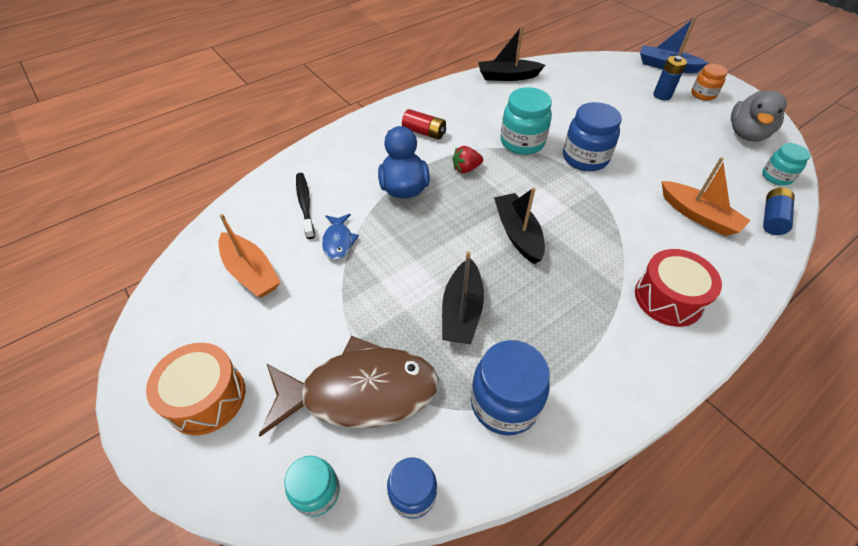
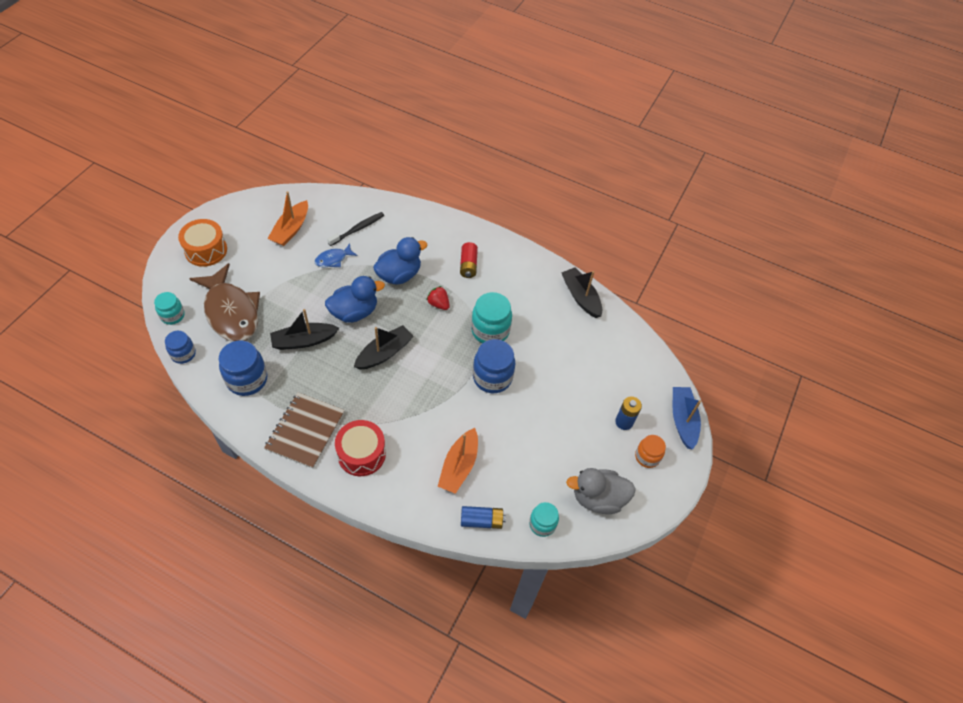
camera: 60 degrees right, 5 degrees up
(439, 244) = (354, 312): none -> blue duck
(619, 351) = (305, 431): none -> brown notebook

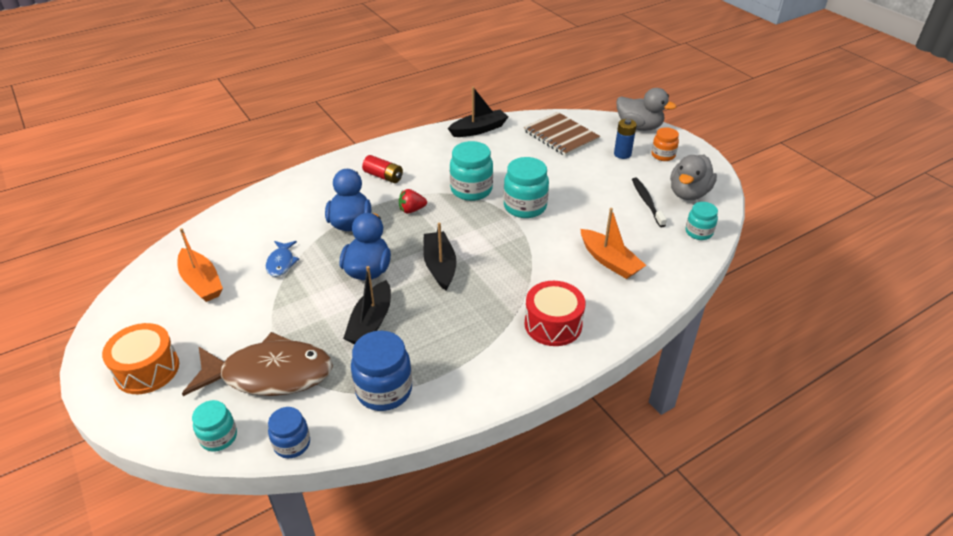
camera: 55 degrees left, 15 degrees down
(305, 431) = (494, 360): brown notebook -> brown notebook (561, 136)
(358, 229) = (259, 231): black toothbrush -> black toothbrush (647, 202)
(481, 520) = (677, 267): blue battery -> none
(492, 377) = (525, 207): blue jar -> turquoise jar
(581, 297) = (479, 129): black boat -> black boat turned 150 degrees clockwise
(682, 420) = (639, 127): blue boat -> grey duck

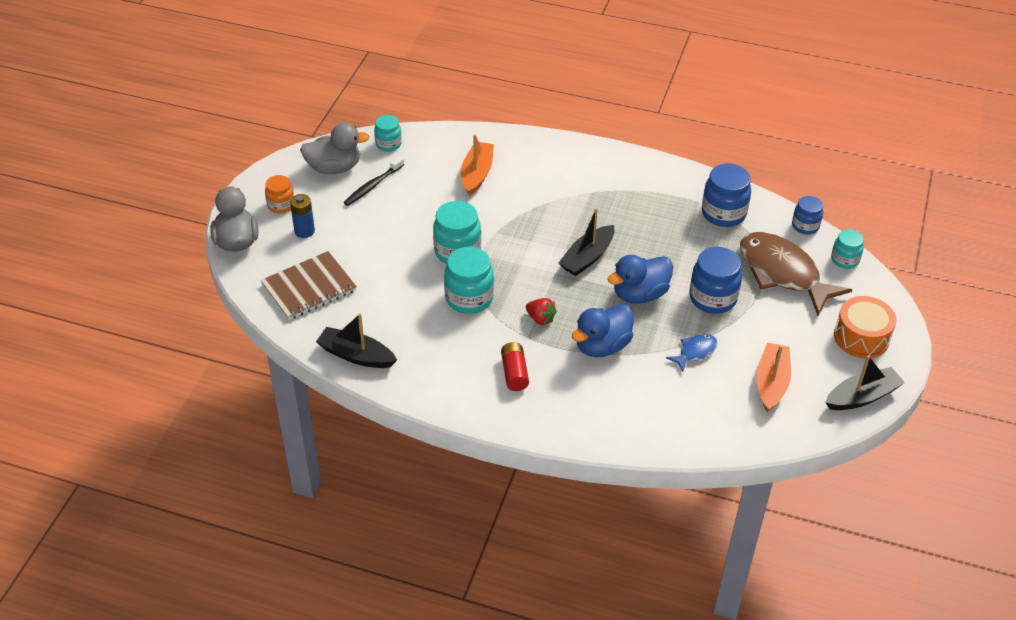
camera: 130 degrees left, 5 degrees up
(309, 308) = (712, 298): none -> blue jar
(371, 322) = (683, 256): black boat -> black boat (862, 397)
(553, 324) = (576, 171): red drum -> none
(561, 136) = (309, 287): brown notebook -> brown notebook turned 45 degrees clockwise

